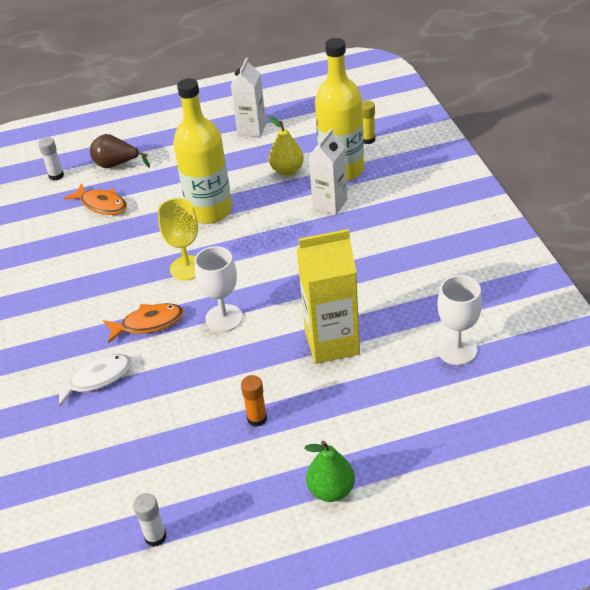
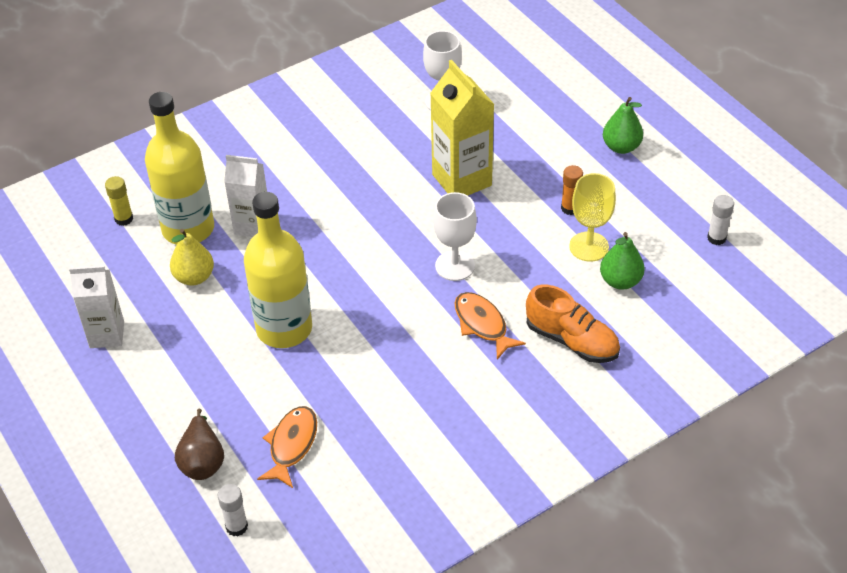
camera: 110 degrees left, 5 degrees up
(96, 379) = (572, 340): white fish -> orange shoe
(143, 433) = (620, 281): none -> green pear
(187, 268) = (388, 319): yellow goblet -> yellow goblet (589, 247)

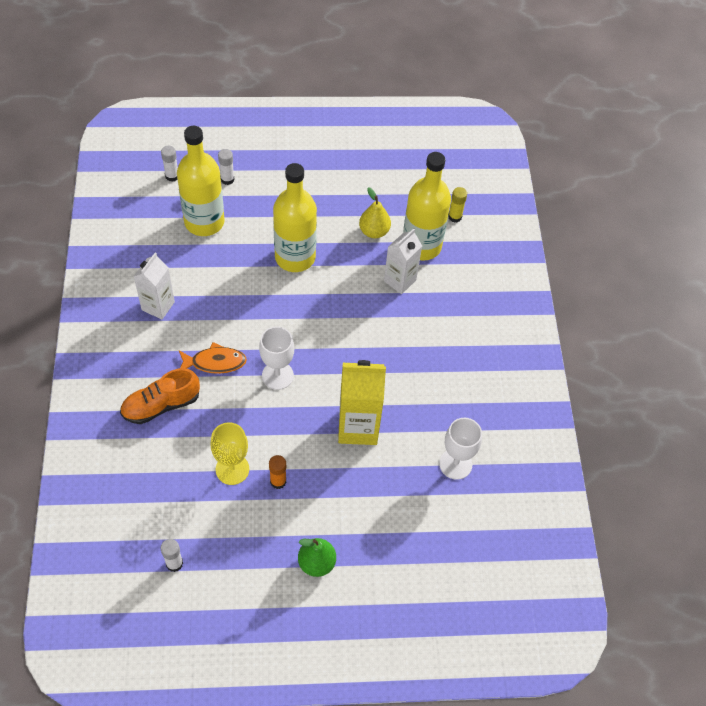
camera: 115 degrees right, 10 degrees up
(107, 335) = (356, 173): white carton -> white carton (158, 306)
(202, 461) = (227, 179): brown pear -> white glue stick
(292, 445) = (204, 222): orange fish -> yellow bottle
(620, 281) = (186, 468): green pear -> none

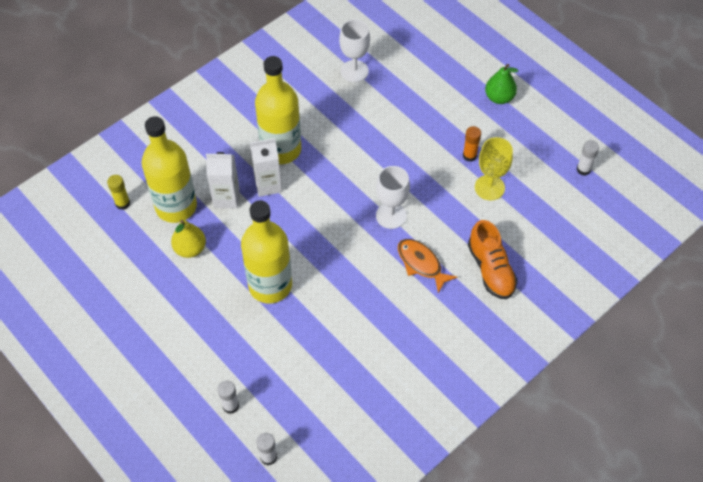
camera: 125 degrees left, 0 degrees up
(158, 306) = (413, 346): white carton -> white carton (268, 185)
(161, 405) = (491, 269): orange shoe -> orange shoe turned 45 degrees clockwise
(204, 222) = (296, 384): yellow bottle -> yellow bottle (281, 149)
(358, 427) = (382, 140): yellow carton -> none

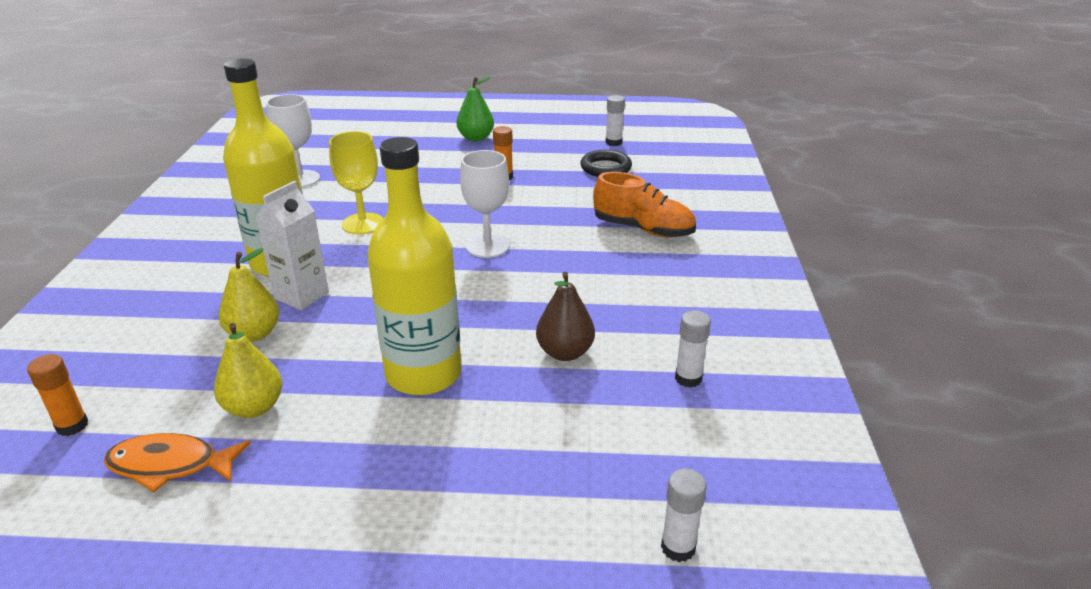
camera: 45 degrees left, 25 degrees down
(122, 203) = (72, 426): yellow glue stick -> orange glue stick
(176, 206) = (179, 380): yellow bottle -> none
(226, 198) = (254, 334): white carton -> yellow pear
(230, 406) = (541, 532): white glue stick -> white glue stick (688, 378)
(342, 325) = (565, 352): none -> brown pear
(421, 264) = (573, 260): orange fish -> orange fish (170, 465)
(489, 187) = (554, 185): yellow goblet -> yellow goblet (363, 224)
(543, 194) = (605, 168): none -> black ring

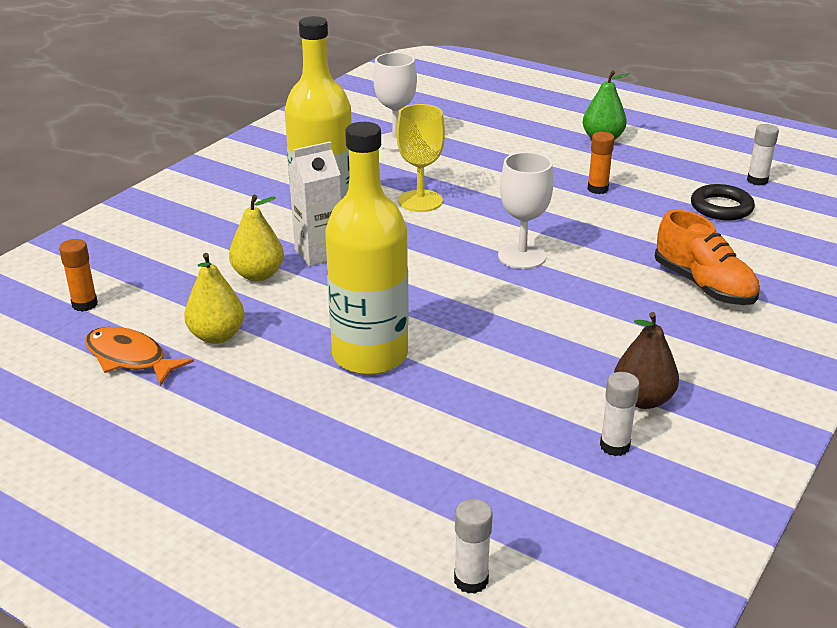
camera: 30 degrees right, 0 degrees up
(565, 352) = (512, 380): brown pear -> brown pear (642, 399)

